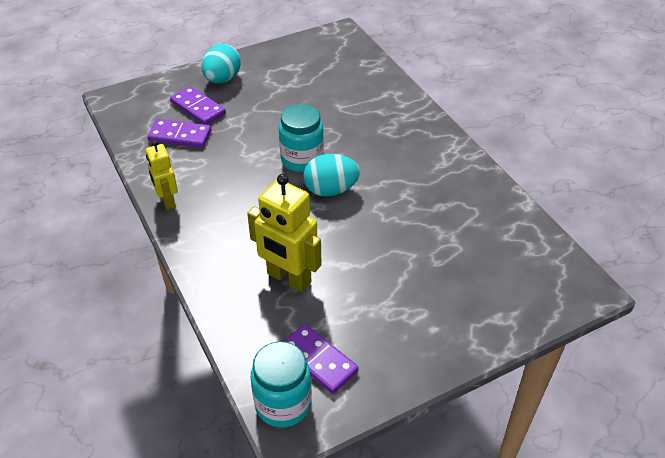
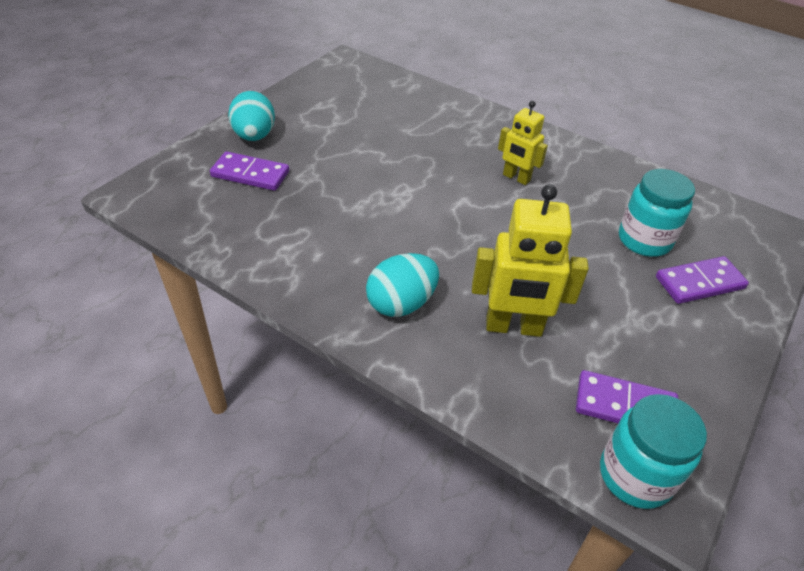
camera: 30 degrees left, 0 degrees up
(167, 201) = (299, 290): yellow robot -> yellow robot (516, 178)
(180, 136) = (253, 211): purple domino -> purple domino (699, 282)
(302, 160) = (416, 195): turquoise jar -> turquoise jar (644, 240)
(331, 190) = (473, 216): turquoise egg -> turquoise egg (401, 303)

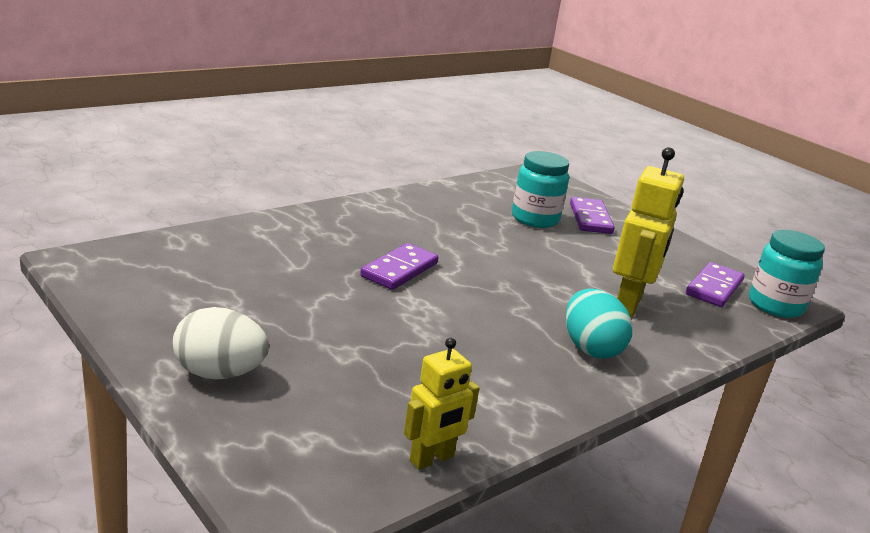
camera: 75 degrees left, 20 degrees down
(250, 174) = (313, 395): purple domino -> purple domino (399, 270)
(254, 136) = (219, 373): turquoise egg -> white egg
(516, 178) = (421, 239): yellow robot -> yellow robot (432, 459)

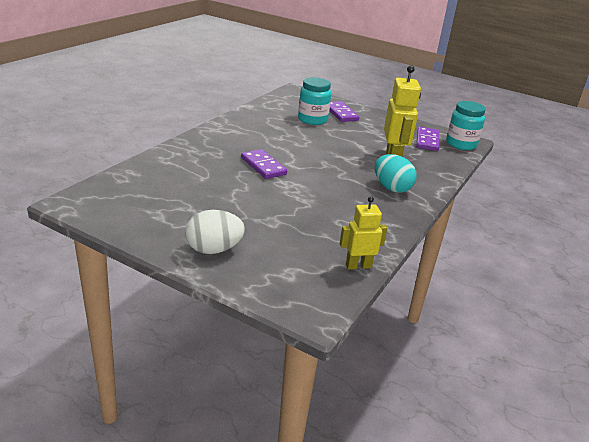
camera: 20 degrees left, 5 degrees up
(399, 270) = (263, 166): purple domino -> purple domino turned 45 degrees counterclockwise
(432, 459) = (358, 266): yellow robot -> yellow robot turned 135 degrees counterclockwise

